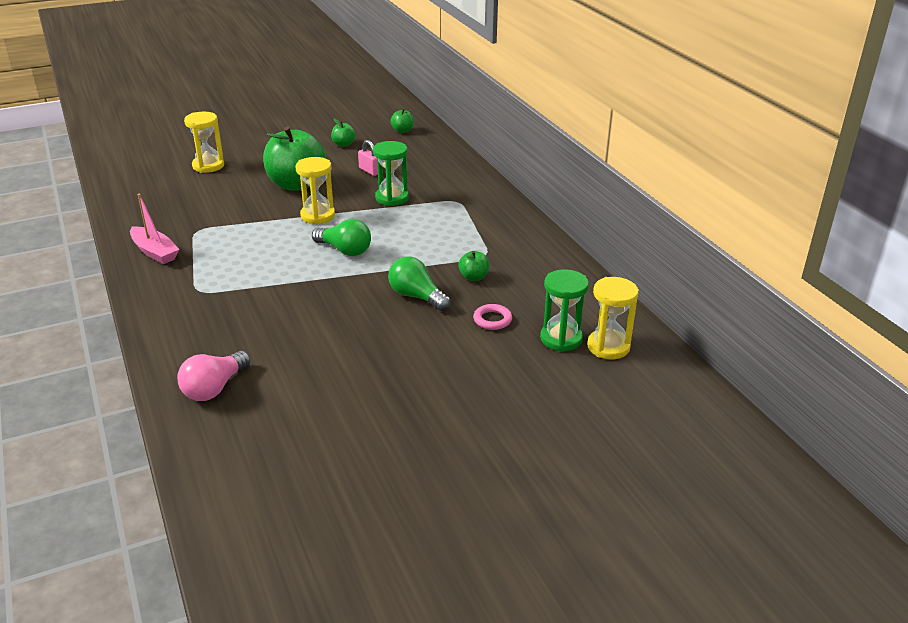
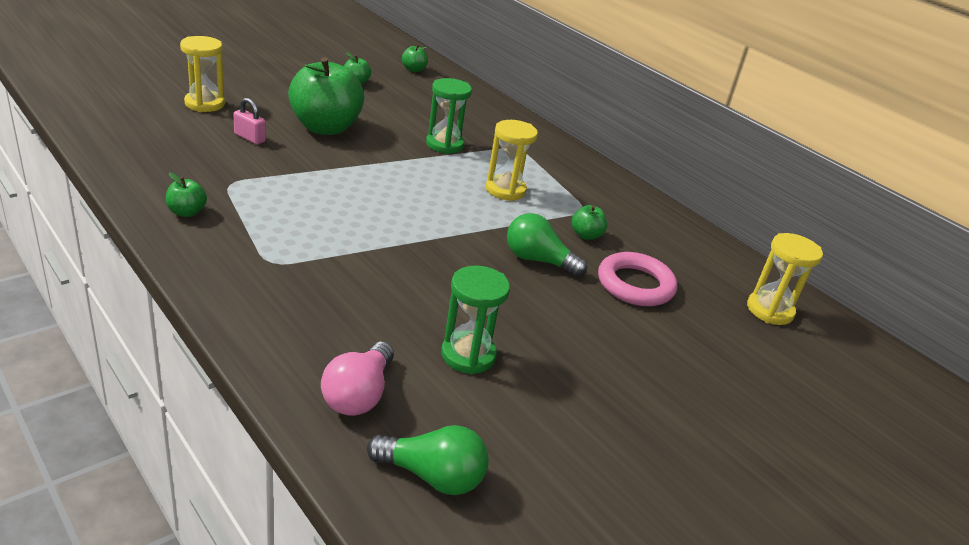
camera: 20 degrees left, 0 degrees up
(155, 252) = (187, 212): pink boat -> green apple
(317, 216) = (371, 165): yellow hourglass -> yellow hourglass (505, 190)
(345, 250) = (425, 206): green light bulb -> green light bulb (432, 476)
(370, 171) = (402, 113): pink padlock -> pink padlock (250, 138)
(492, 320) = (635, 285): pink ring -> pink ring, size x1.78
(561, 339) = (718, 304): green hourglass -> green hourglass (468, 355)

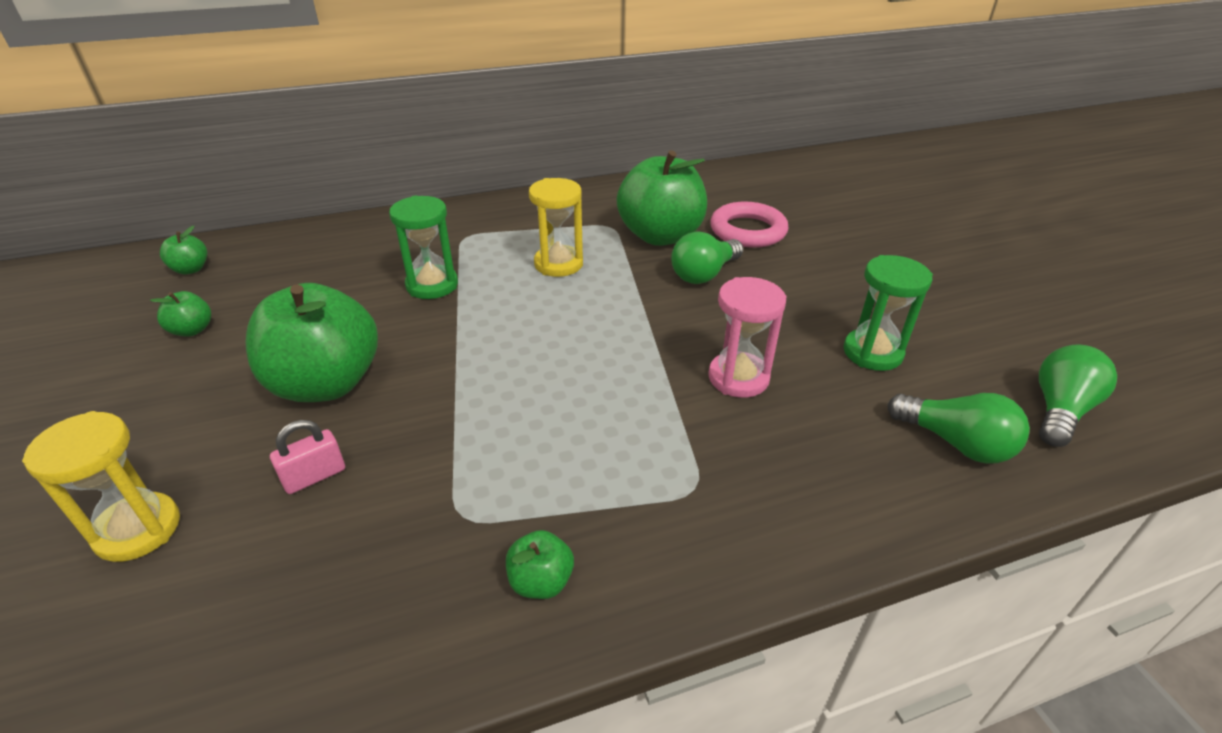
camera: 65 degrees left, 5 degrees up
(358, 395) = (956, 443): pink light bulb -> green light bulb
(398, 279) = (738, 378): none -> pink hourglass
(586, 235) = (660, 236): green apple -> green apple, size x2.34
(769, 310) = (784, 181): yellow hourglass -> none

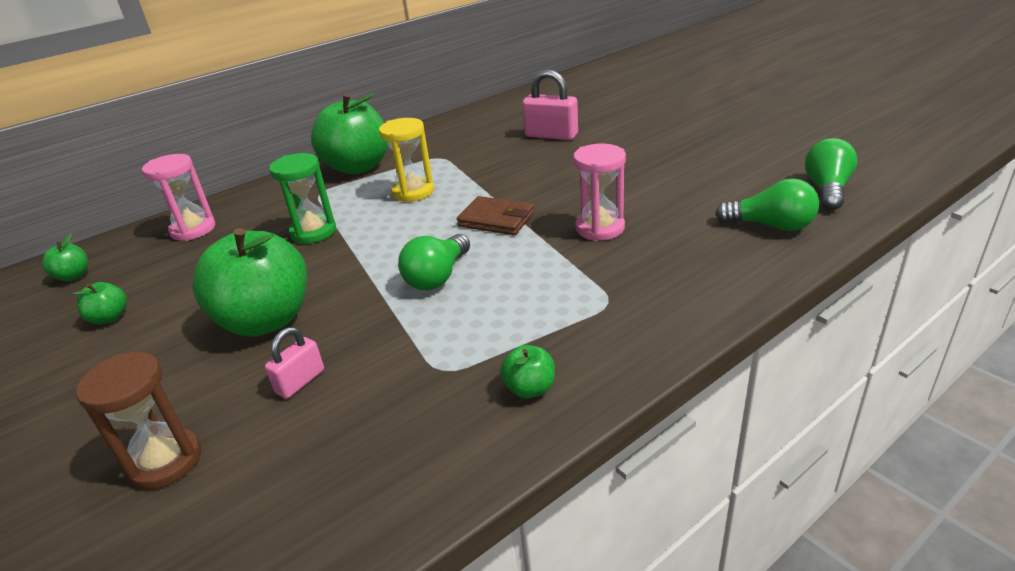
camera: 15 degrees left, 5 degrees down
(138, 530) = (165, 462): yellow hourglass -> brown hourglass
(323, 246) = (193, 229): none -> pink hourglass
(627, 328) = (496, 219): none -> brown wallet
(660, 236) = (485, 154): green apple -> green apple (358, 167)
(704, 274) = (534, 171): green light bulb -> green light bulb (437, 277)
(748, 231) = (551, 135): pink ring -> pink padlock
(872, 353) = (686, 188): green hourglass -> none

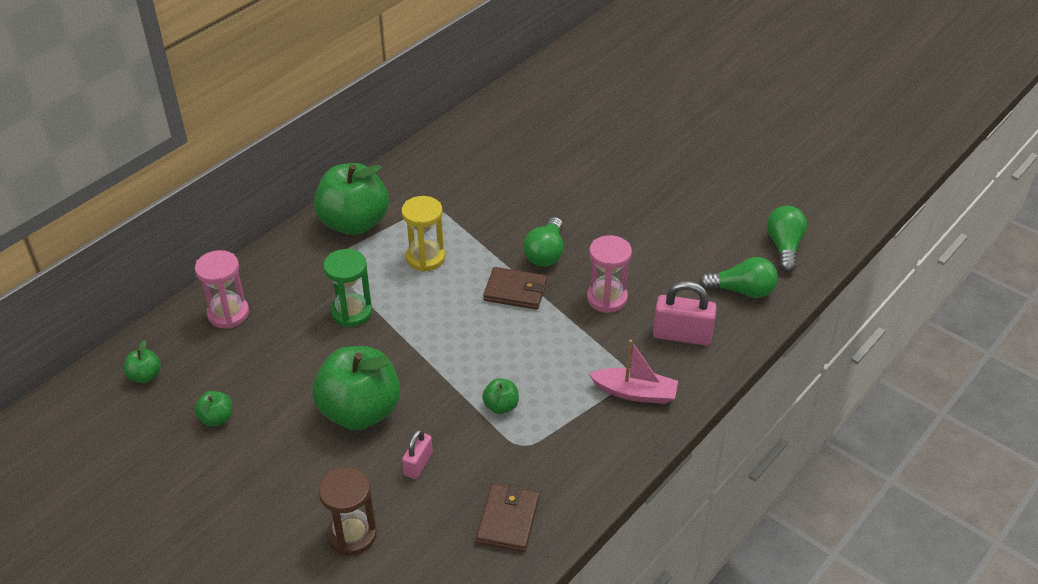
camera: 15 degrees left, 10 degrees up
(383, 464) = (508, 520): none -> brown wallet
(437, 277) = (486, 358): green light bulb -> green light bulb (545, 253)
(530, 389) = (589, 455): green apple -> green apple (501, 406)
(551, 135) = (535, 175): pink padlock -> pink padlock (682, 335)
(613, 320) = (635, 393): none -> pink boat

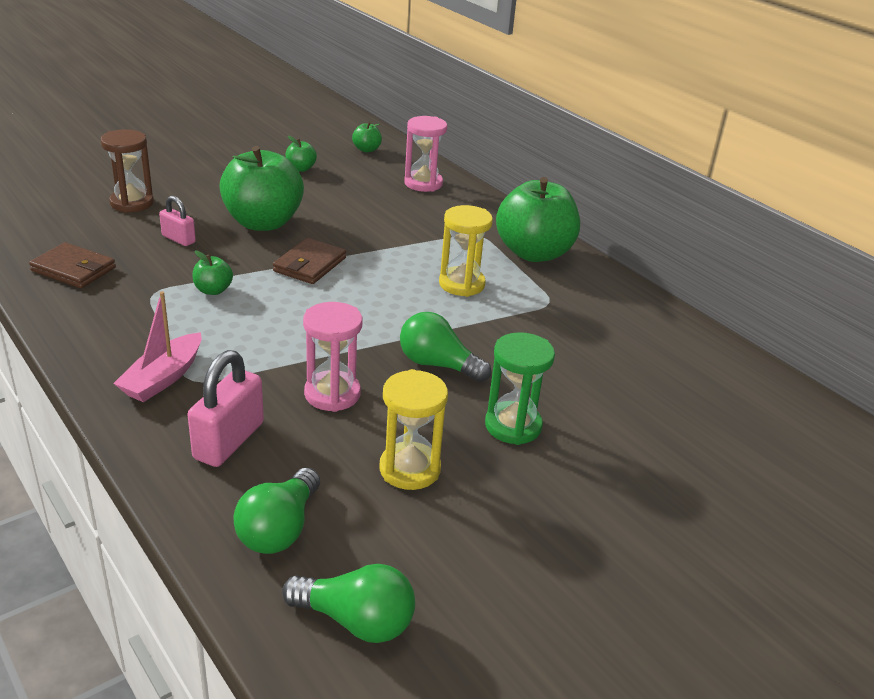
camera: 100 degrees right, 10 degrees down
(351, 312) = (396, 235): green hourglass -> green hourglass (513, 426)
(515, 291) = (380, 330): brown wallet -> brown wallet (310, 265)
(662, 248) = (409, 469): none -> yellow hourglass

